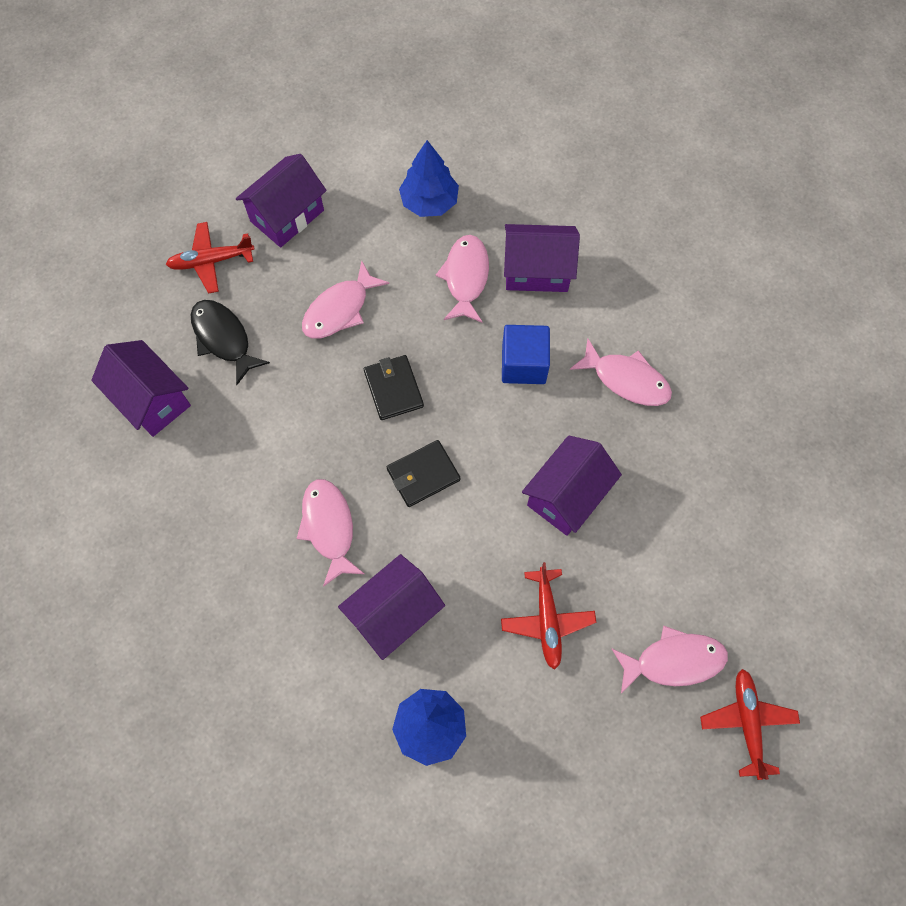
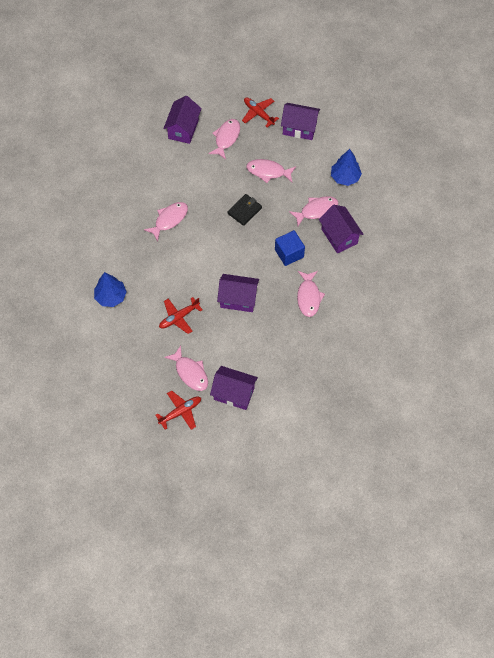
camera: 60 degrees right, 5 degrees down
(224, 339) = (226, 138): black fish -> pink fish
(394, 613) = (148, 261): purple house -> purple house (234, 393)
(423, 475) = (213, 241): black wallet -> none

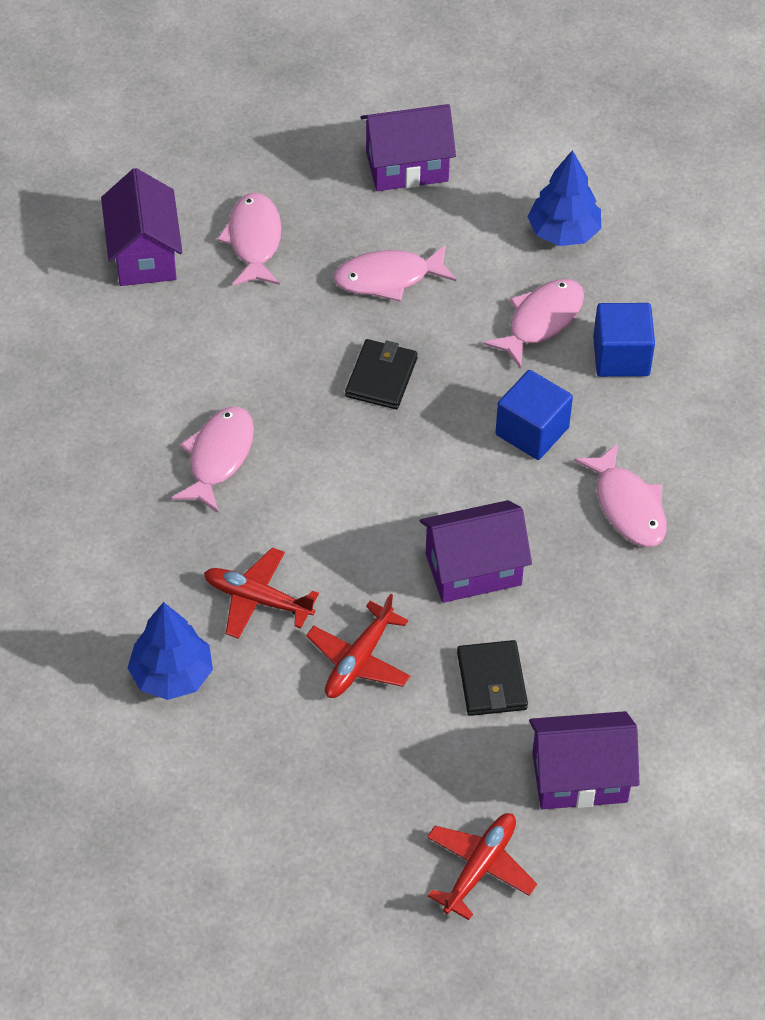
camera: 25 degrees left, 10 degrees down
(190, 372) = (453, 771): pink fish -> none
(222, 344) = (491, 681): none -> black wallet
(258, 113) = (298, 166): red plane -> red plane (257, 599)
(339, 236) = (621, 356): purple house -> blue cube

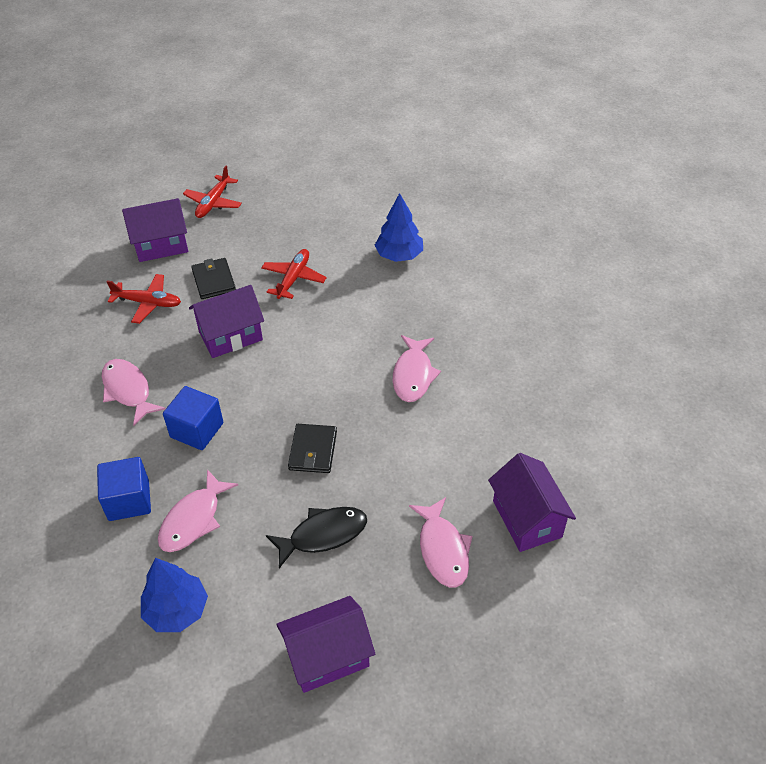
camera: 170 degrees right, 5 degrees down
(257, 599) = (362, 299): red plane -> red plane (148, 303)
(388, 278) = (323, 535): pink fish -> black fish

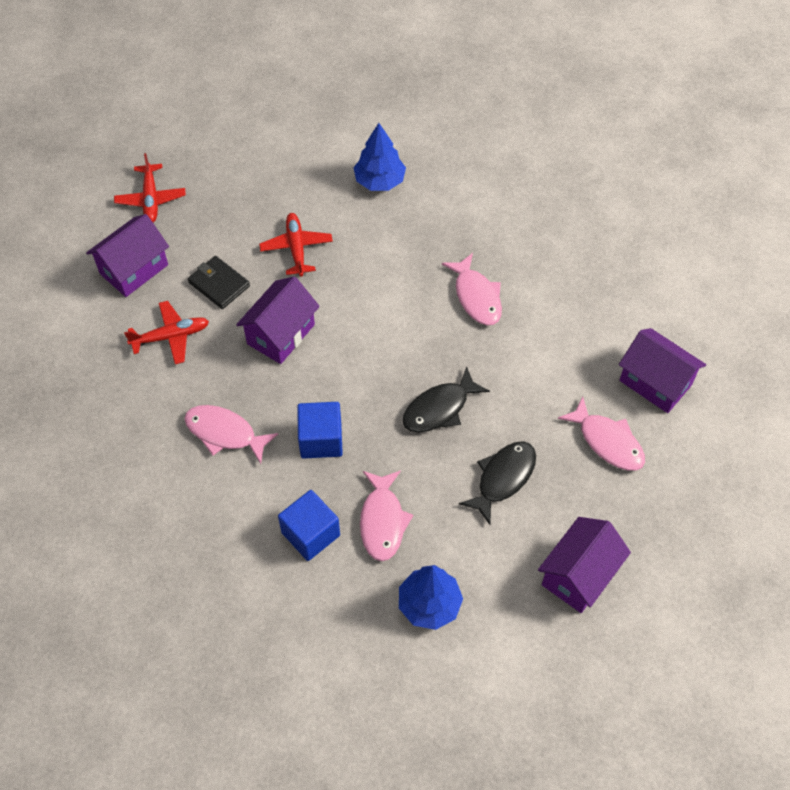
camera: 30 degrees left, 10 degrees up
(313, 450) = (439, 408): black wallet -> black fish

